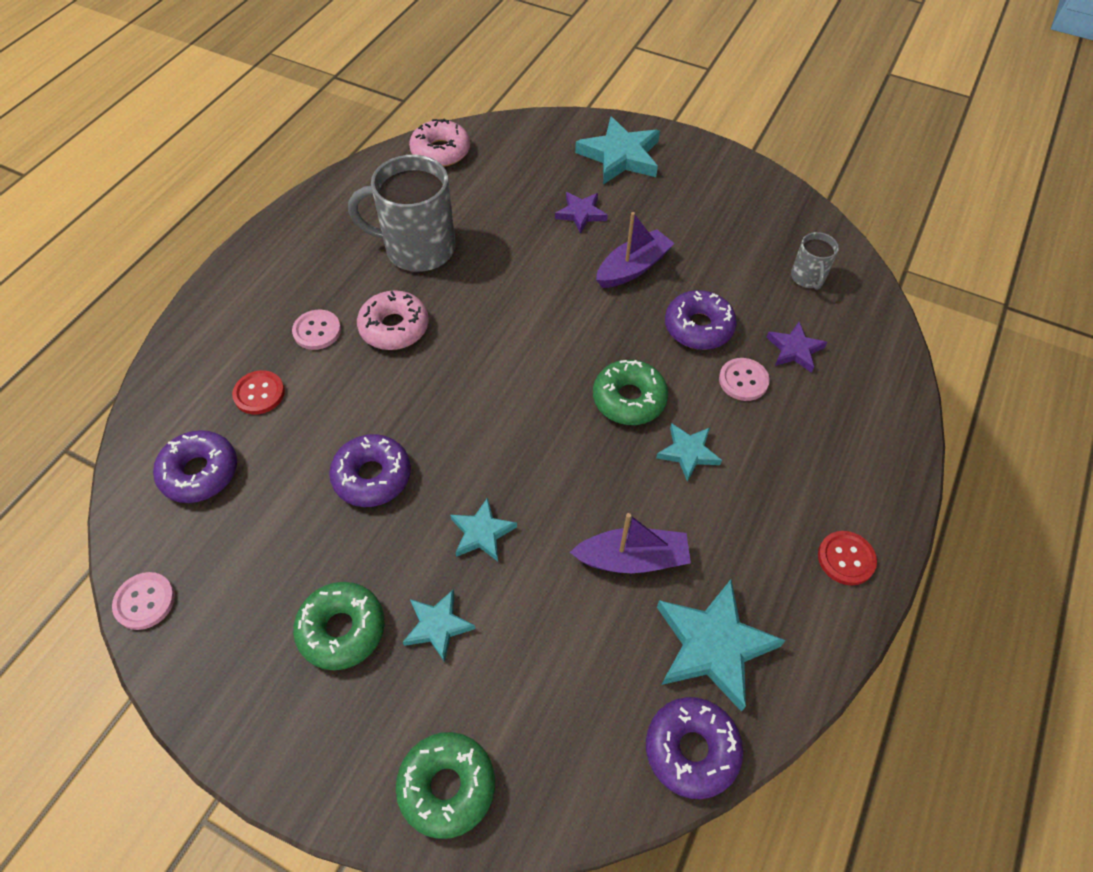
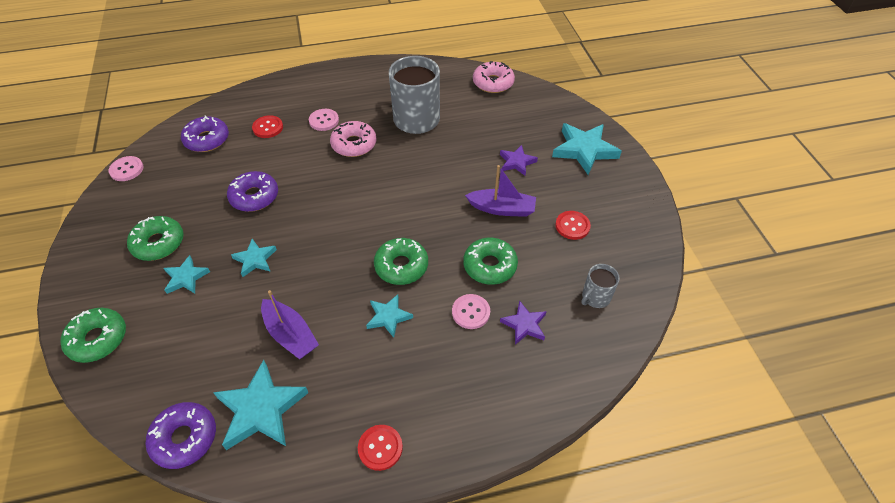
camera: 50 degrees right, 5 degrees down
(698, 327) = (490, 266): purple donut -> green donut
(708, 233) = (572, 226): none -> red button

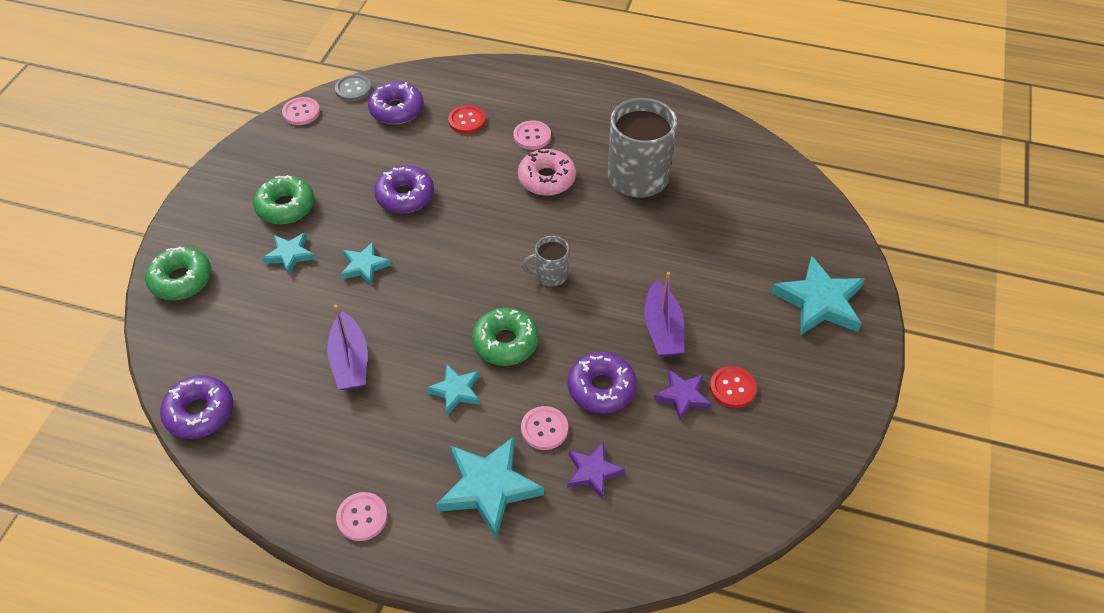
camera: 30 degrees right, 0 degrees up
(161, 138) = (353, 89): none -> grey button
(261, 409) = (279, 421): turquoise star -> turquoise star (489, 487)
(380, 448) = (362, 517): red button -> pink button
(490, 266) = (601, 388): green donut -> purple donut
(493, 83) = (766, 166): pink donut -> none
(502, 209) = (662, 329): purple boat -> purple boat turned 45 degrees clockwise
(516, 162) = (721, 280): purple star -> purple star (682, 396)
(595, 297) = (697, 483): grey mug -> grey mug (550, 275)

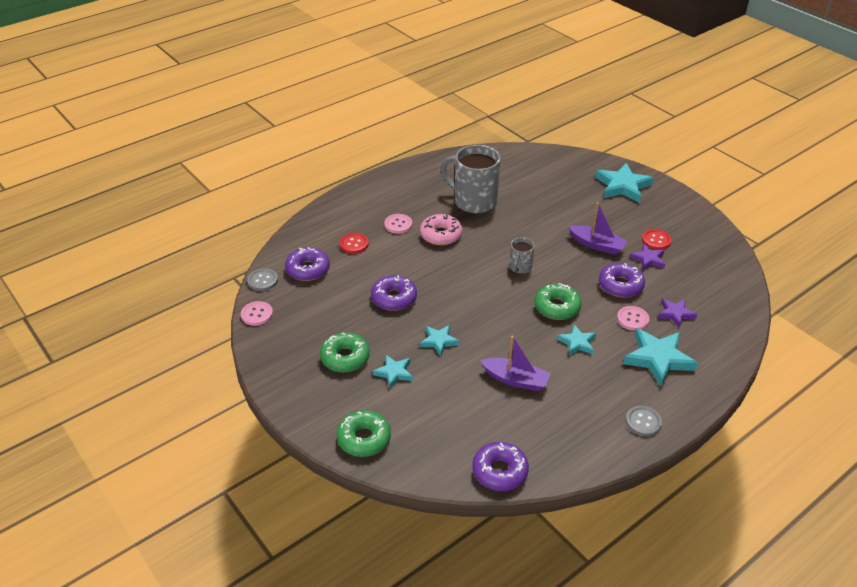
camera: 55 degrees left, 10 degrees down
(362, 517) = (643, 422): pink button -> grey button

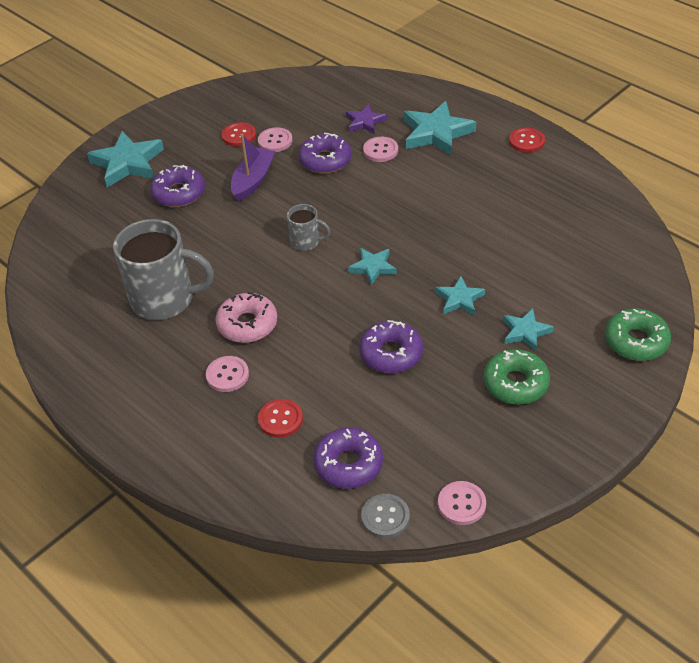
camera: 95 degrees left, 5 degrees up
(473, 201) = (164, 299): grey mug -> grey mug turned 105 degrees counterclockwise
(500, 471) = (631, 230): purple donut -> purple donut (179, 193)
(515, 380) = (501, 230): purple boat -> none
(557, 307) = (374, 206): green donut -> none
(577, 343) = (429, 188): turquoise star -> turquoise star (373, 267)
(643, 422) = (526, 141): grey button -> red button
(648, 259) = (275, 141): purple star -> pink button

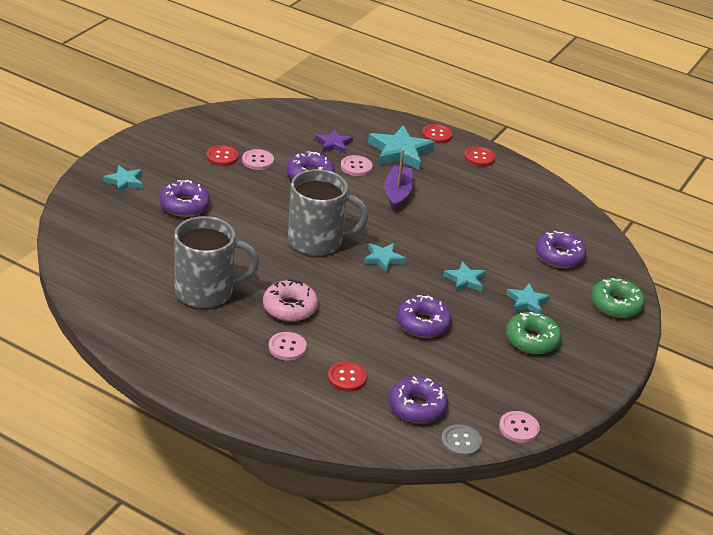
camera: 20 degrees left, 10 degrees down
(127, 163) = (124, 181): turquoise star -> turquoise star, size x0.57
(253, 180) = (250, 193): purple boat -> purple boat (397, 193)
(306, 242) = (317, 241): grey mug -> grey mug, size x2.05
(485, 112) = (437, 135): none -> red button
(583, 272) = (559, 256): none -> purple donut

